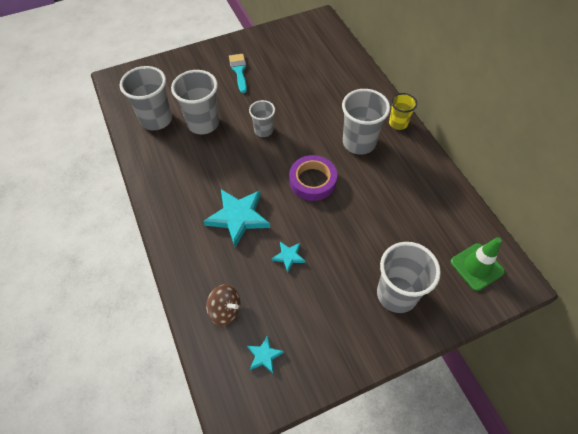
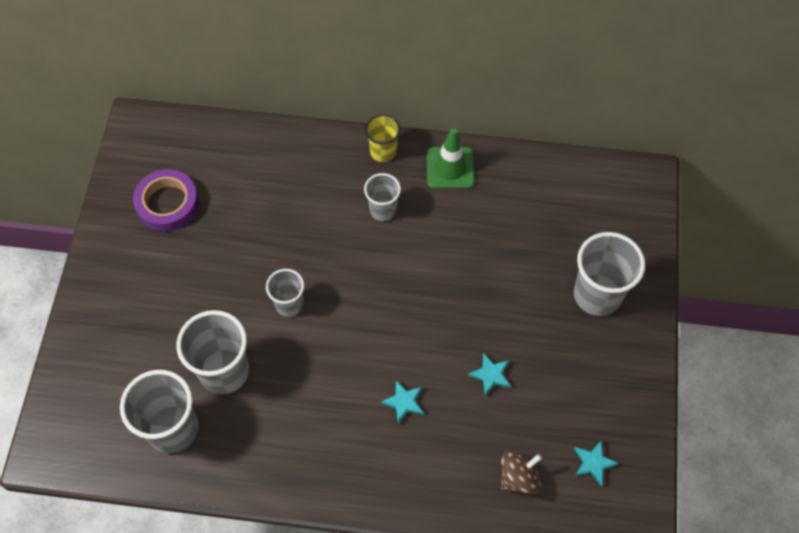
camera: 60 degrees left, 5 degrees up
(238, 217) = (404, 402): turquoise star -> turquoise star, size x0.49
(239, 70) = (158, 278): turquoise brush -> none
(312, 181) = (404, 292): purple tape -> purple tape (167, 204)
(359, 143) = (383, 210): grey cup -> grey cup, size x0.58
(477, 267) = (610, 202): green traffic cone -> green traffic cone (450, 168)

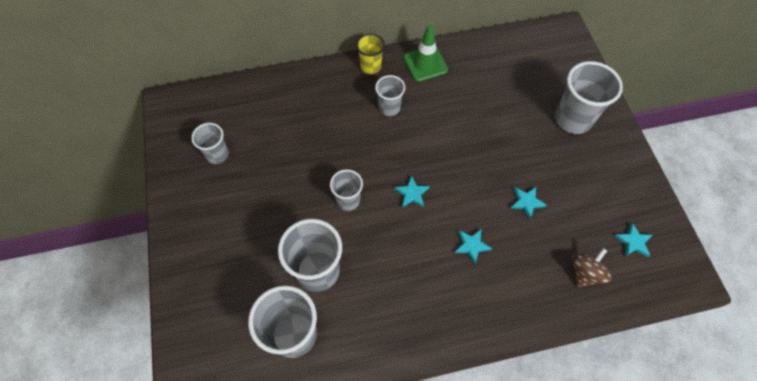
camera: 20 degrees left, 0 degrees up
(167, 204) = (217, 154): purple tape -> grey cup
(363, 320) = (412, 193): none -> turquoise star

